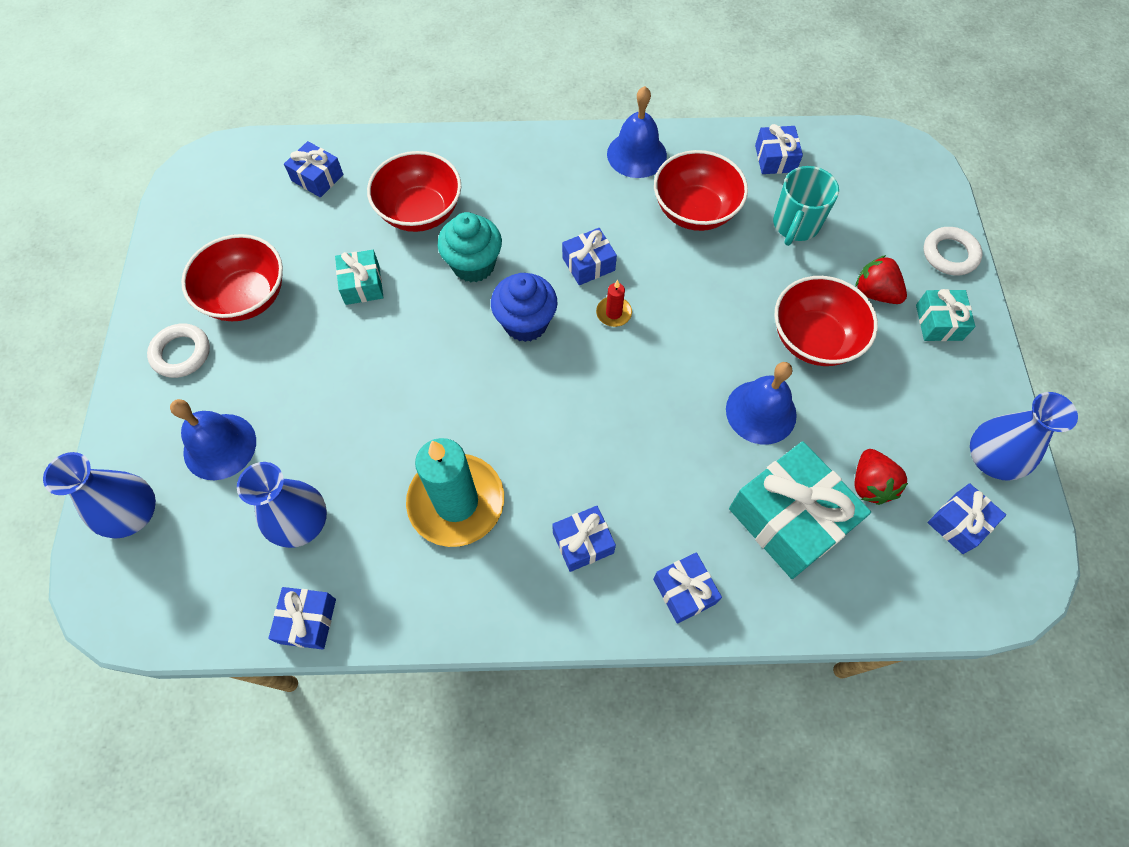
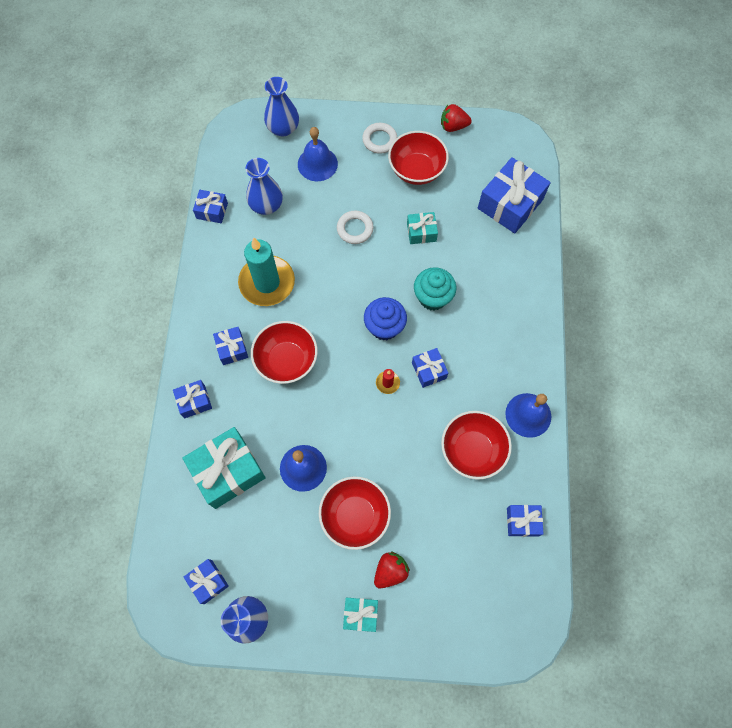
camera: 95 degrees right, 5 degrees up
(317, 177) = (510, 204): blue gift -> blue gift, size x1.91
(420, 212) = (478, 266): red bowl -> red bowl (286, 360)
(795, 225) = (455, 524): turquoise mug -> none
(870, 484) = (243, 529): red strawberry -> red strawberry (453, 126)
(949, 254) = (421, 642): white ring -> white ring (355, 229)

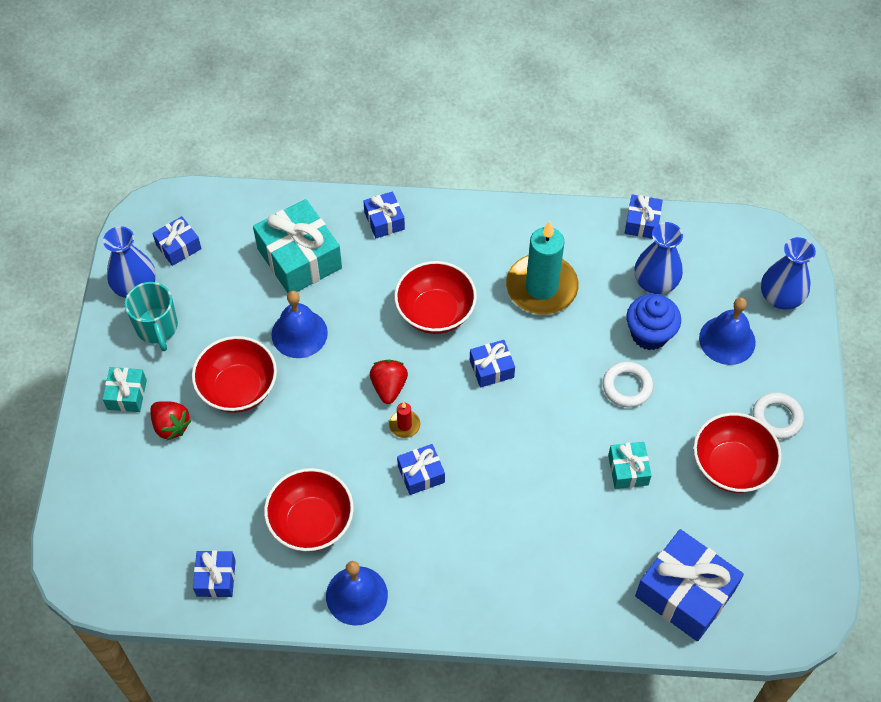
camera: 90 degrees right, 10 degrees down
(232, 349) = (450, 254): blue gift -> blue gift (491, 369)
(294, 593) = (157, 328): none -> turquoise mug
(384, 327) = (482, 422): blue cupcake -> blue cupcake (649, 334)
(432, 297) = (527, 481): turquoise cupcake -> none
(453, 126) = (815, 519): red strawberry -> red strawberry (389, 387)

